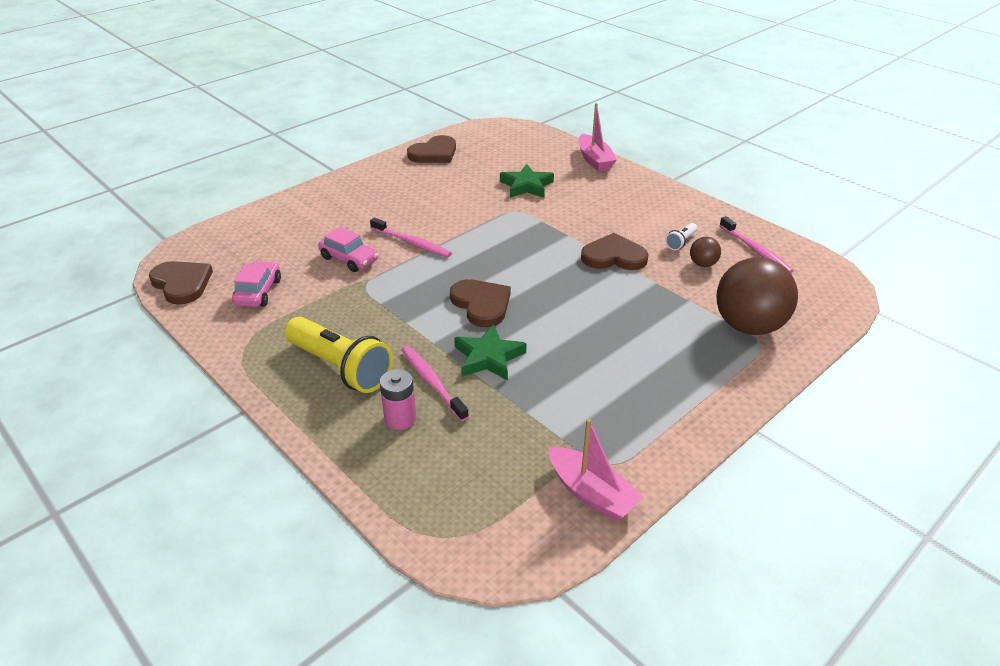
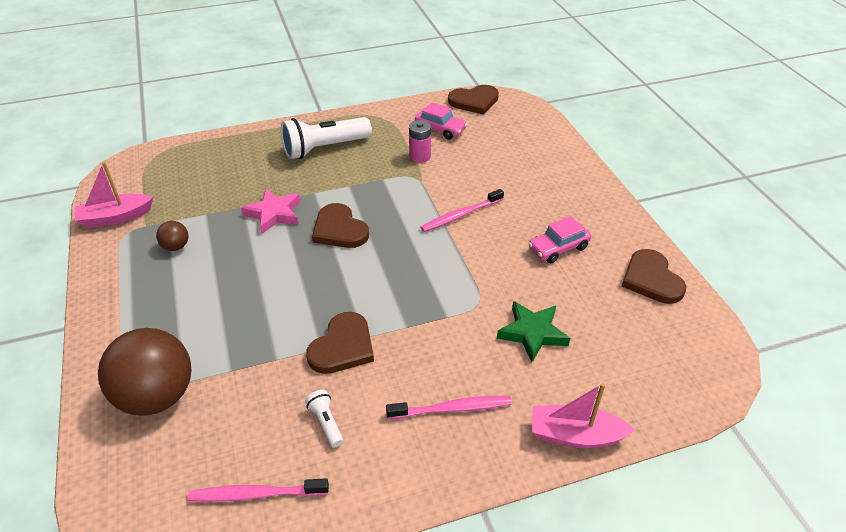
camera: 115 degrees right, 5 degrees up
(340, 367) = (324, 148): yellow flashlight -> white flashlight
(349, 259) = (457, 176): pink car -> pink car (558, 248)
(400, 418) = (254, 161): pink battery -> pink battery (420, 156)
(432, 382) = (274, 182): pink toothbrush -> pink toothbrush (452, 409)
(481, 304) = (339, 229): brown heart -> brown heart turned 60 degrees clockwise
(488, 357) = (274, 214): green star -> pink star
(703, 264) = (273, 419): brown ball -> brown ball (176, 246)

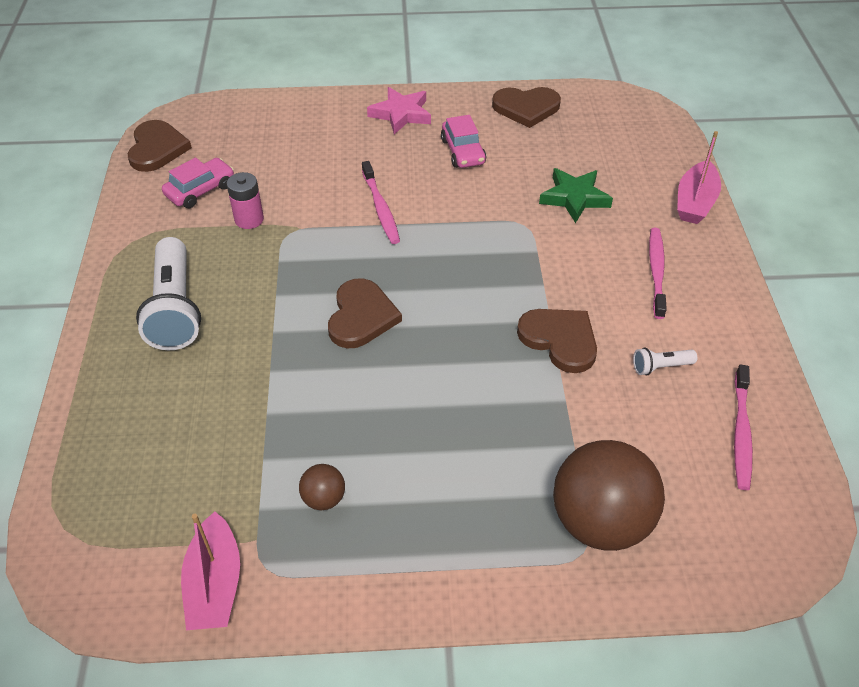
camera: 75 degrees left, 5 degrees up
(274, 214) = (299, 379): pink star -> pink star (401, 114)
(339, 229) = (361, 316): brown heart -> brown heart turned 60 degrees counterclockwise

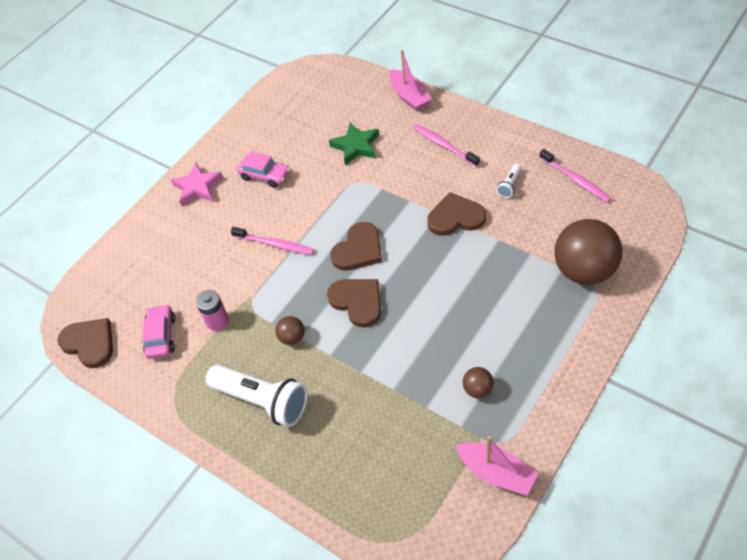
camera: 45 degrees left, 5 degrees up
(271, 288) = (292, 338): none -> brown ball
(526, 108) = (257, 123): brown heart -> brown heart (358, 249)

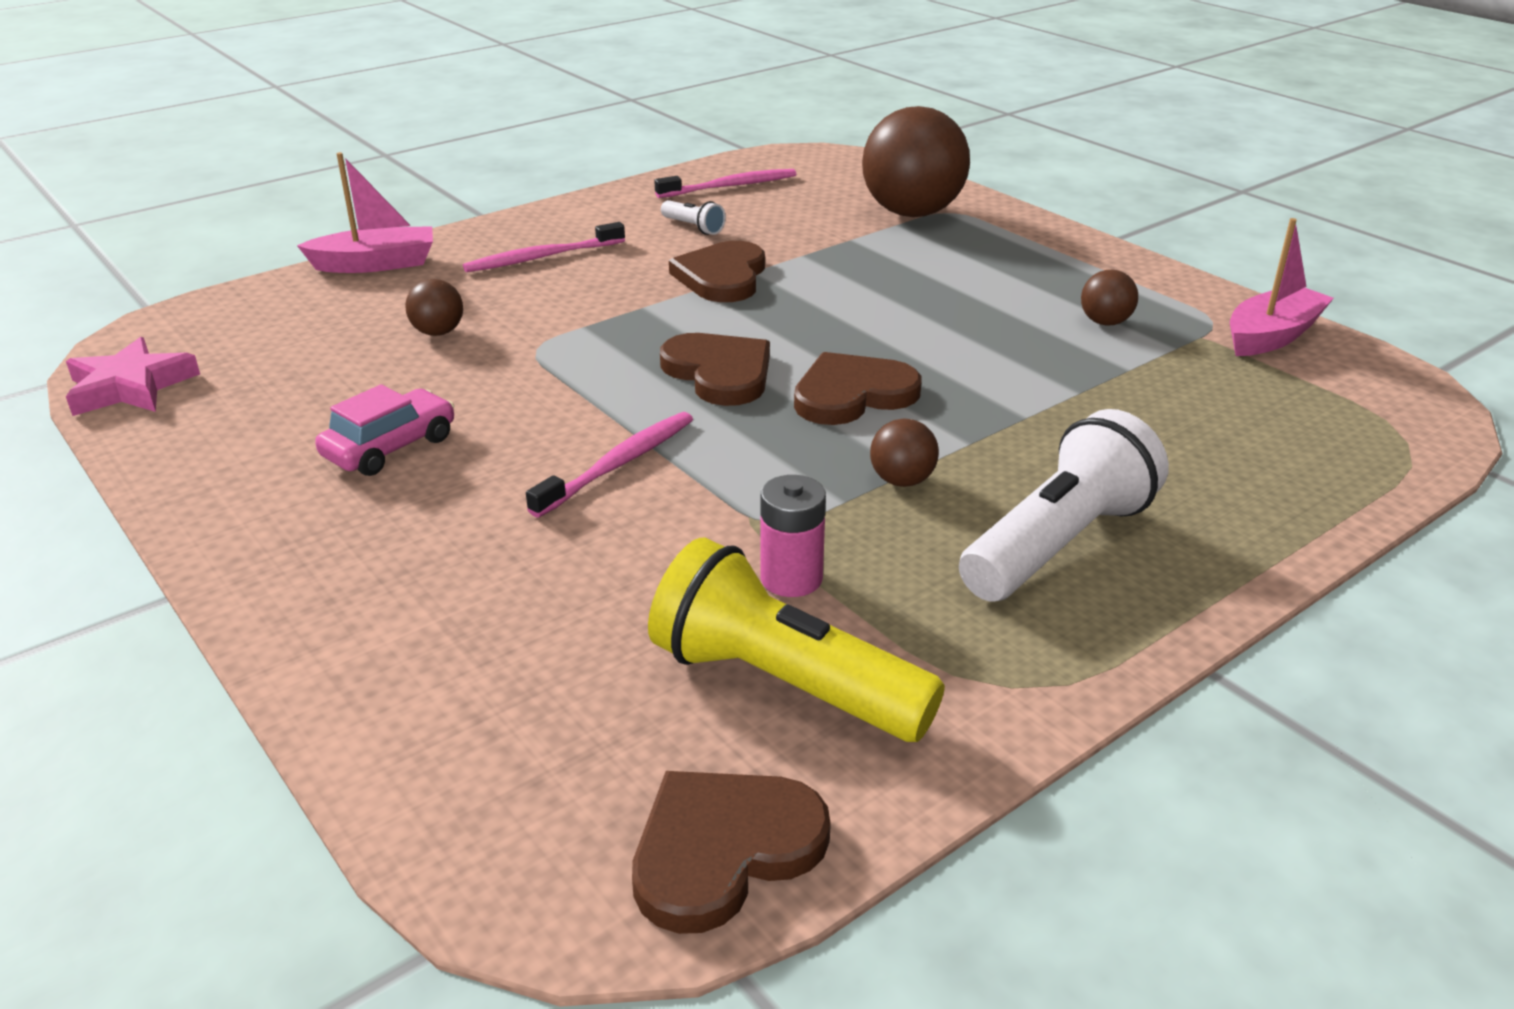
camera: 80 degrees left, 20 degrees down
(161, 336) = (784, 684): pink car -> yellow flashlight
(197, 187) = (308, 552): pink star -> pink star (130, 387)
(356, 146) = (438, 332): green star -> brown ball

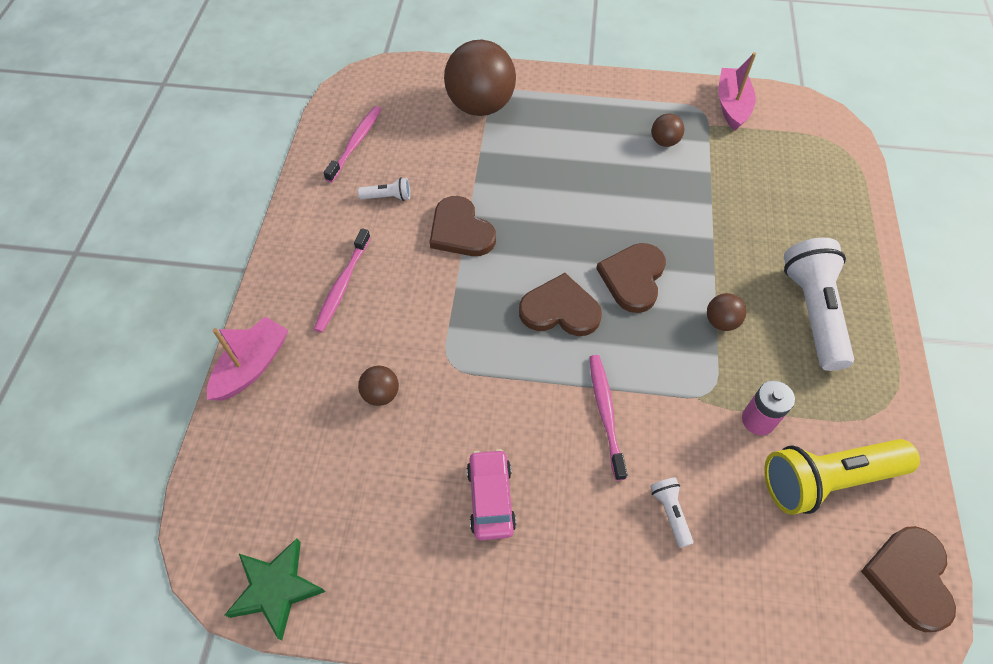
camera: 45 degrees left, 25 degrees up
(130, 387) = (276, 589): pink star -> green star
(536, 574) = (670, 513): none -> white flashlight

